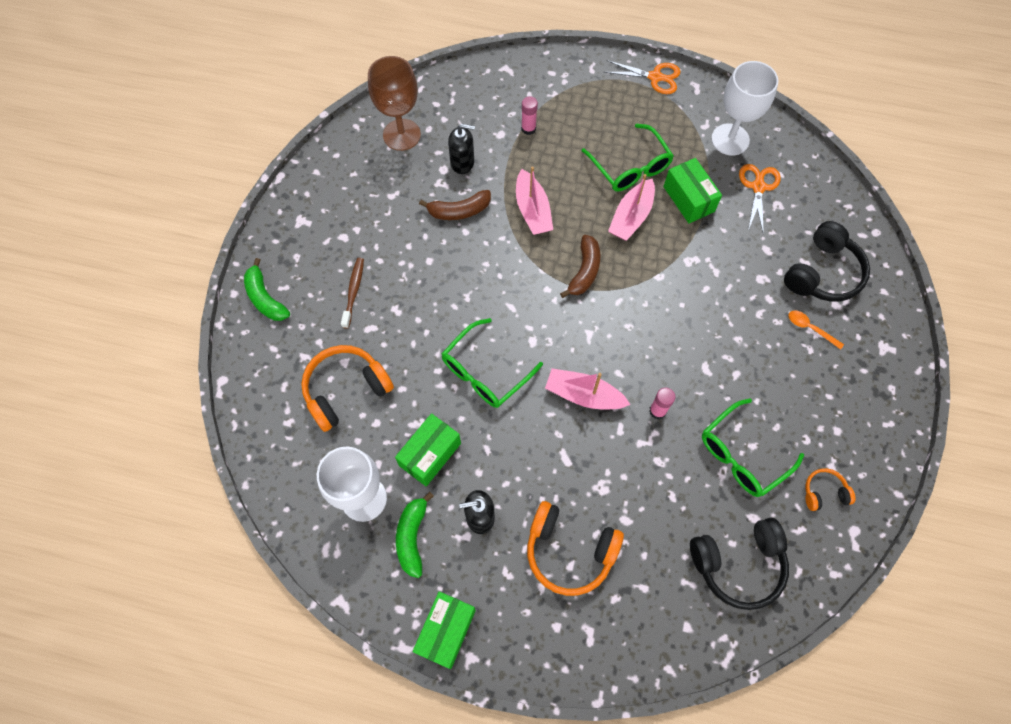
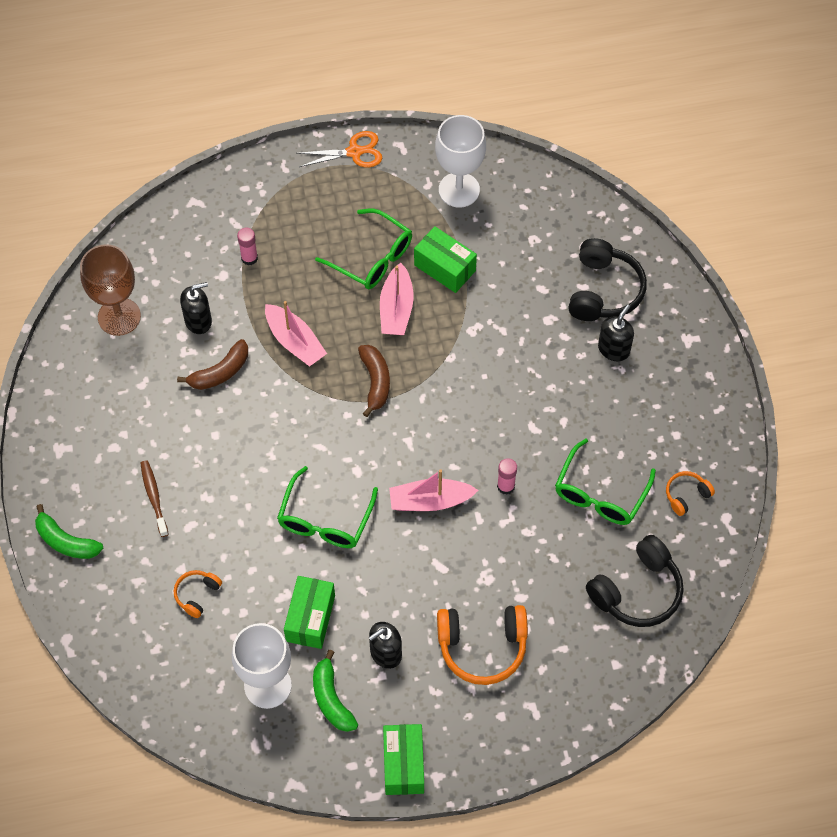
camera: 25 degrees left, 5 degrees down
(346, 390) = (197, 594): orange headphones -> orange headphones, size x0.51
(758, 187) = (507, 229): orange scissors -> none
(810, 328) = (614, 349): orange spoon -> black soap dispenser

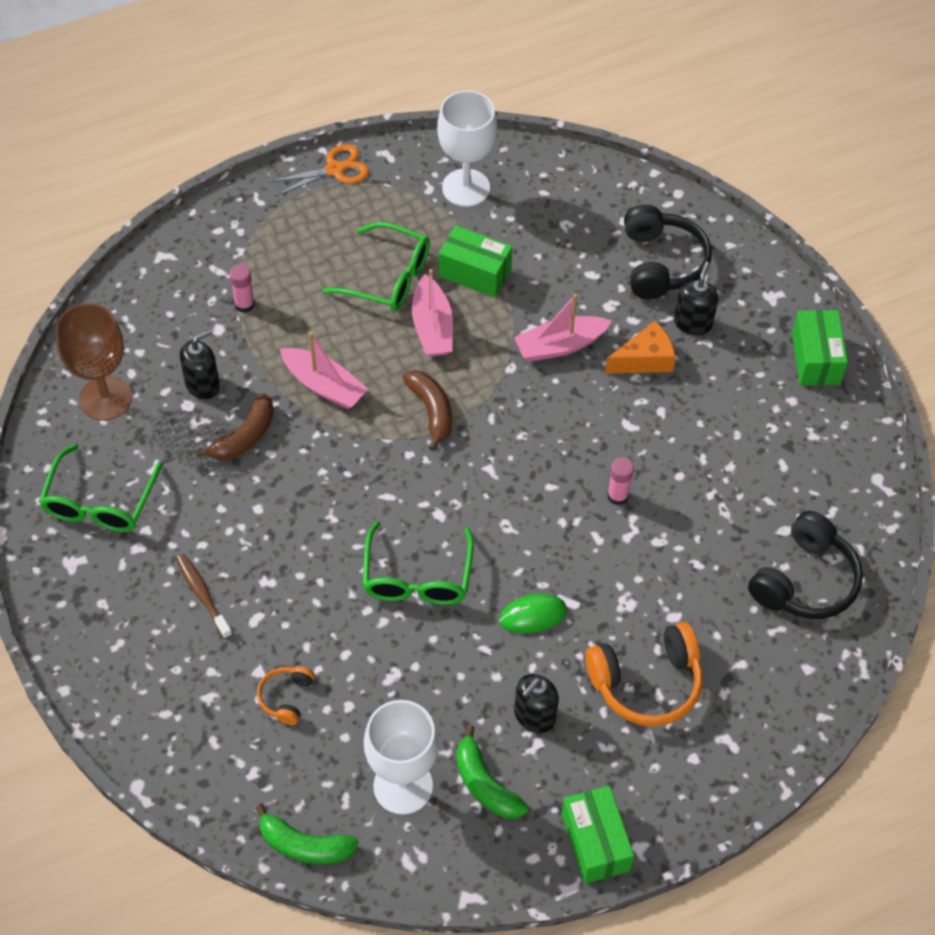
camera: 15 degrees left, 5 degrees down
(66, 541) = (106, 670): green banana -> green banana (304, 845)
(310, 618) = (432, 695): green box -> green box (815, 359)
(408, 571) = (533, 615): none -> green mouse
(430, 501) = (535, 531): pink boat -> pink boat (560, 346)
(563, 373) = (644, 360): none -> orange cheese
(600, 493) = (728, 481): green glasses -> green glasses (100, 502)
(686, 495) = (825, 463): orange headphones -> none

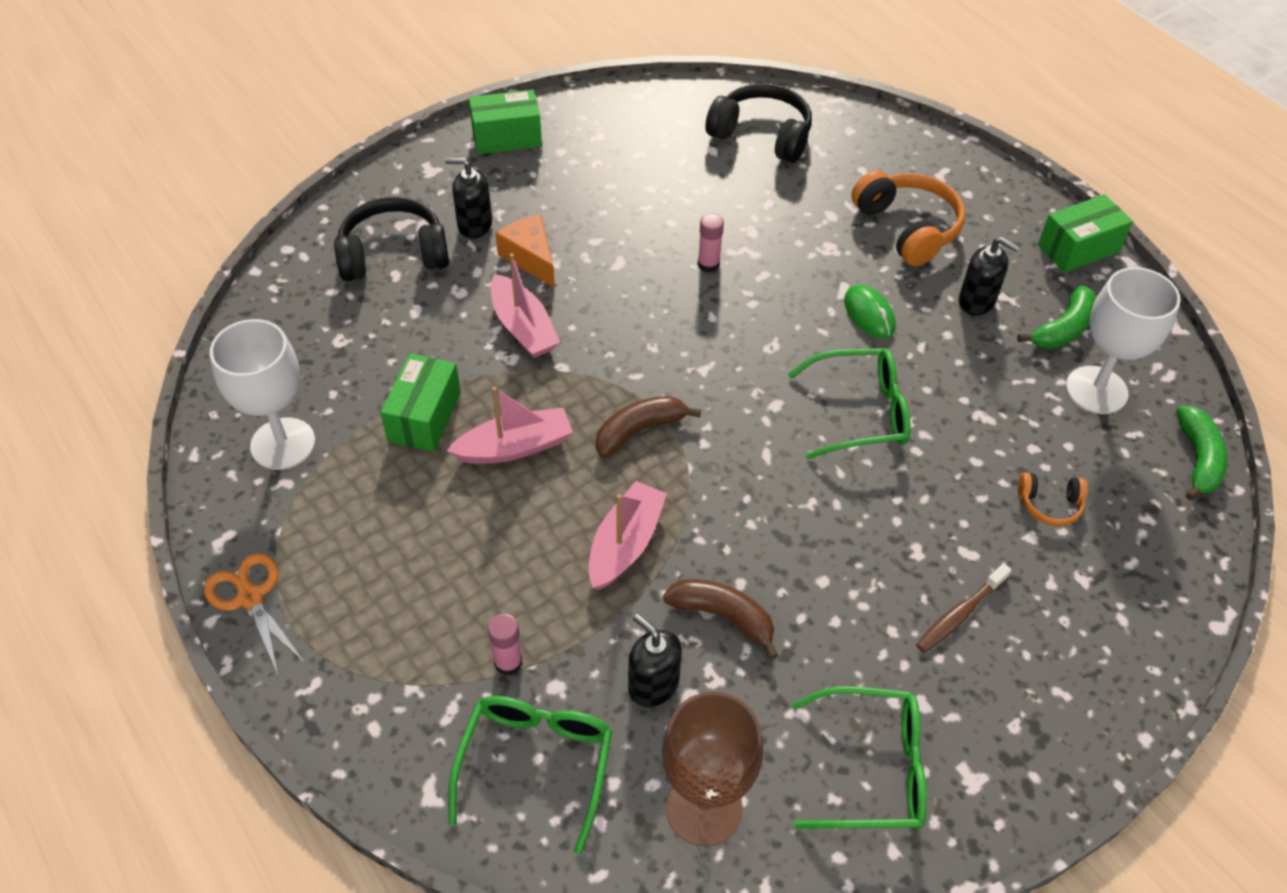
camera: 100 degrees left, 5 degrees down
(388, 278) = (442, 504): green glasses -> green glasses (536, 764)

